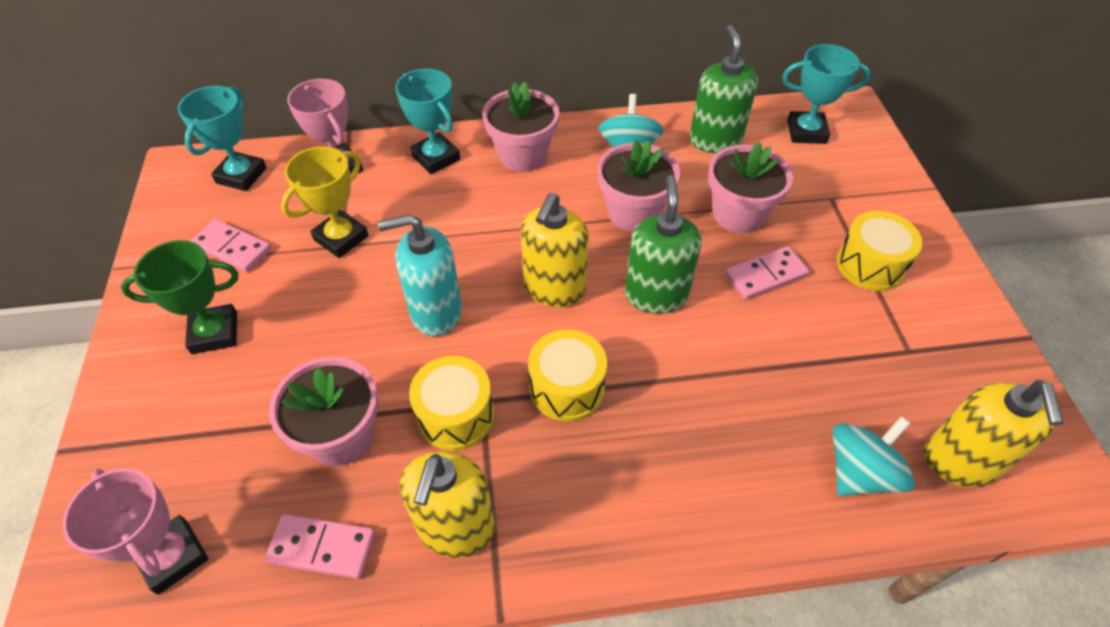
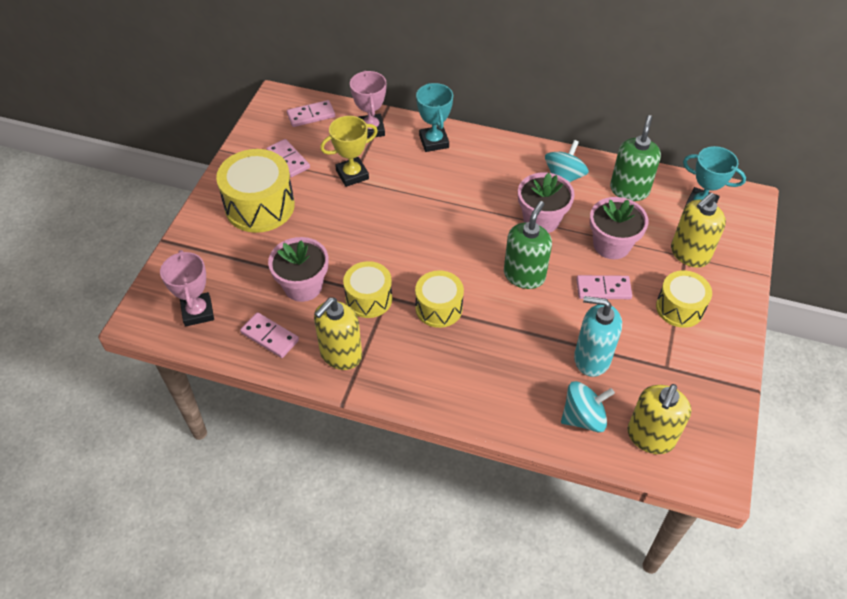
camera: 25 degrees right, 0 degrees up
(214, 333) = (260, 206): green trophy -> yellow drum
(241, 175) = (311, 115): turquoise trophy -> pink domino
(436, 312) = (386, 238): turquoise soap dispenser -> turquoise soap dispenser (591, 358)
(522, 155) = (490, 158): pink flower pot -> none
(554, 288) = (463, 249): yellow soap dispenser -> yellow soap dispenser (689, 254)

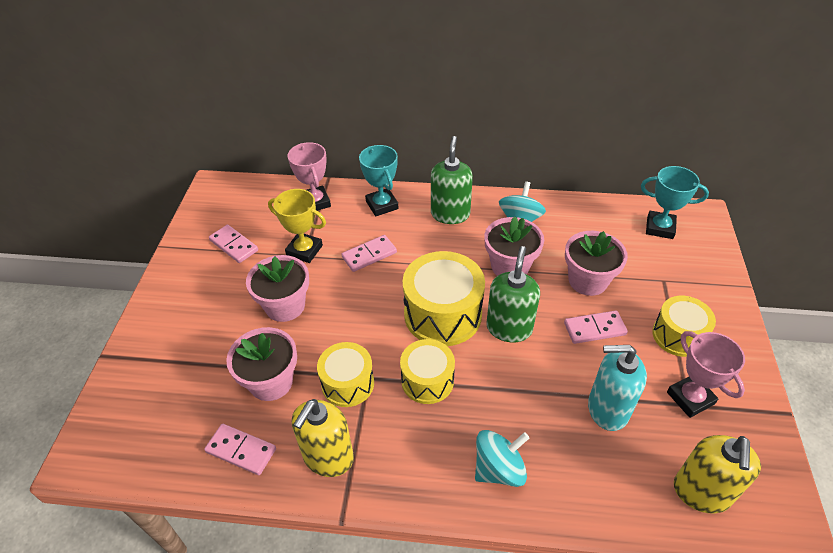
camera: 10 degrees left, 5 degrees down
(198, 312) = (151, 435): pink trophy -> pink trophy (690, 398)
(260, 206) = (209, 299): yellow drum -> yellow drum (443, 314)
(311, 115) = (251, 197): pink domino -> pink domino (369, 255)
(326, 223) = (285, 306): none -> pink flower pot
(352, 174) = (304, 250): yellow trophy -> yellow trophy turned 60 degrees clockwise
(583, 417) = (621, 483): turquoise spinning top -> turquoise spinning top (499, 469)
(629, 190) = (587, 223): green soap dispenser -> green soap dispenser (450, 214)
(689, 254) = (667, 277): yellow soap dispenser -> none

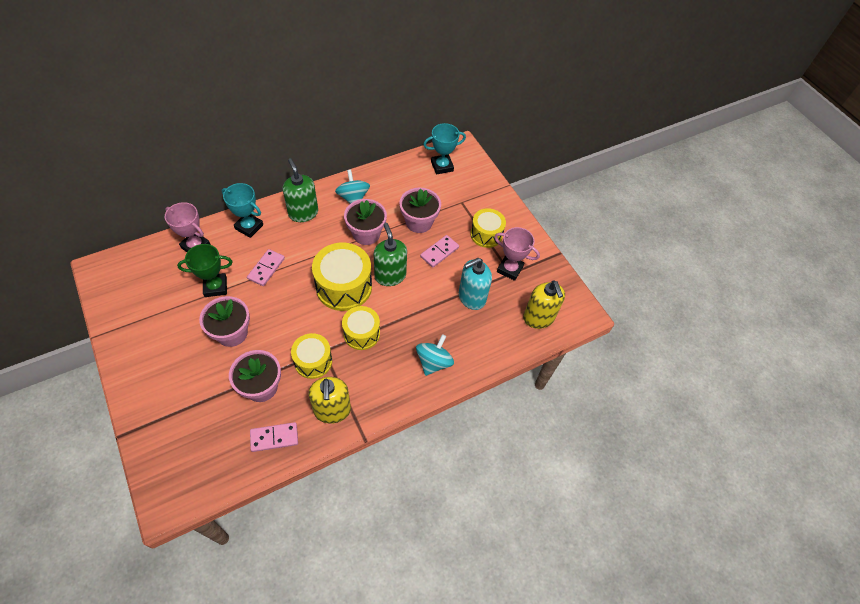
camera: 40 degrees left, 10 degrees up
(234, 245) = (156, 308): pink domino -> none
(304, 250) = (215, 287): yellow trophy -> green trophy

